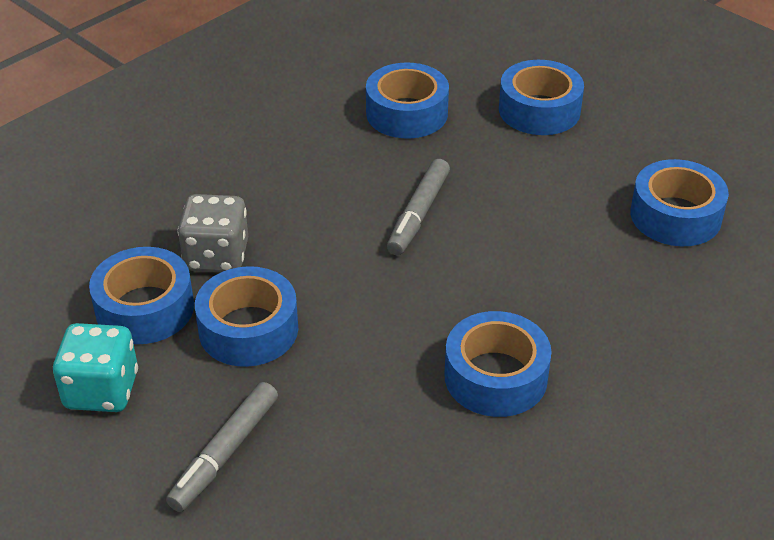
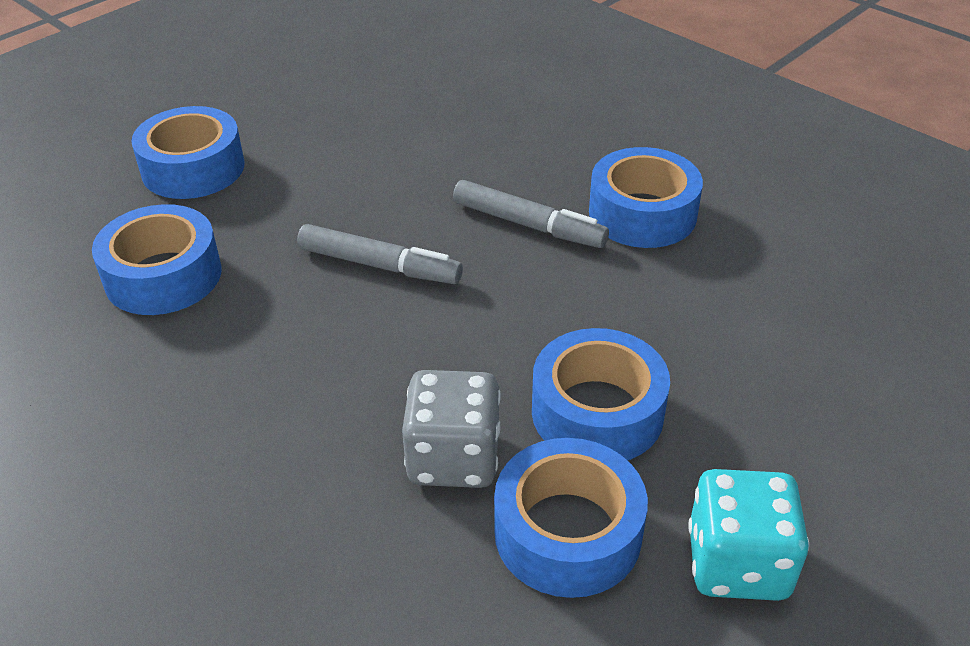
camera: 90 degrees left, 0 degrees up
(225, 452) = (805, 418): grey marker -> grey marker (527, 224)
(675, 216) = (399, 95): blue tape -> none

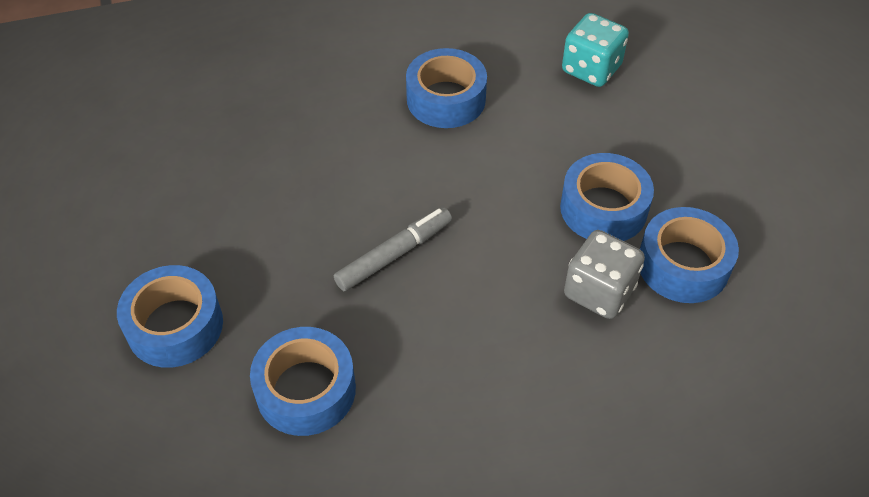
camera: 60 degrees left, 10 degrees up
(527, 224) = (412, 158): grey marker -> none
(737, 563) = (739, 206): turquoise dice -> turquoise dice (591, 69)

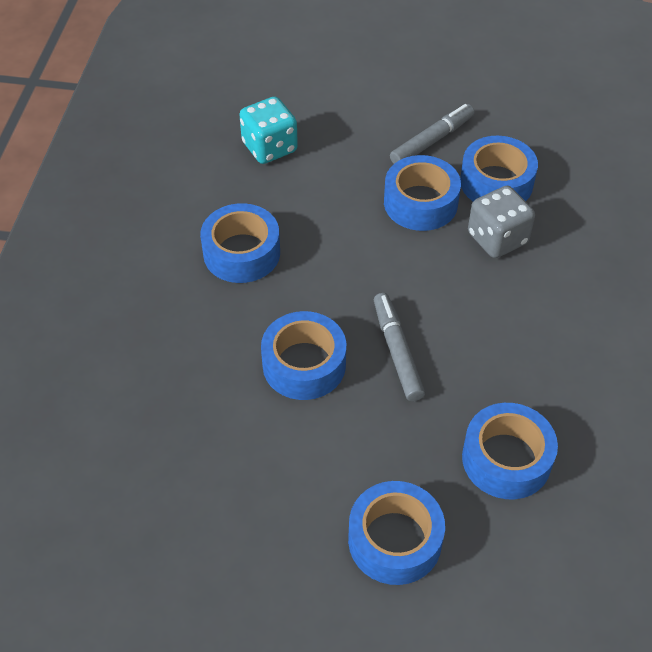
camera: 65 degrees left, 0 degrees up
(341, 190) = (304, 364): none -> blue tape
(700, 188) = (431, 141): none -> grey marker

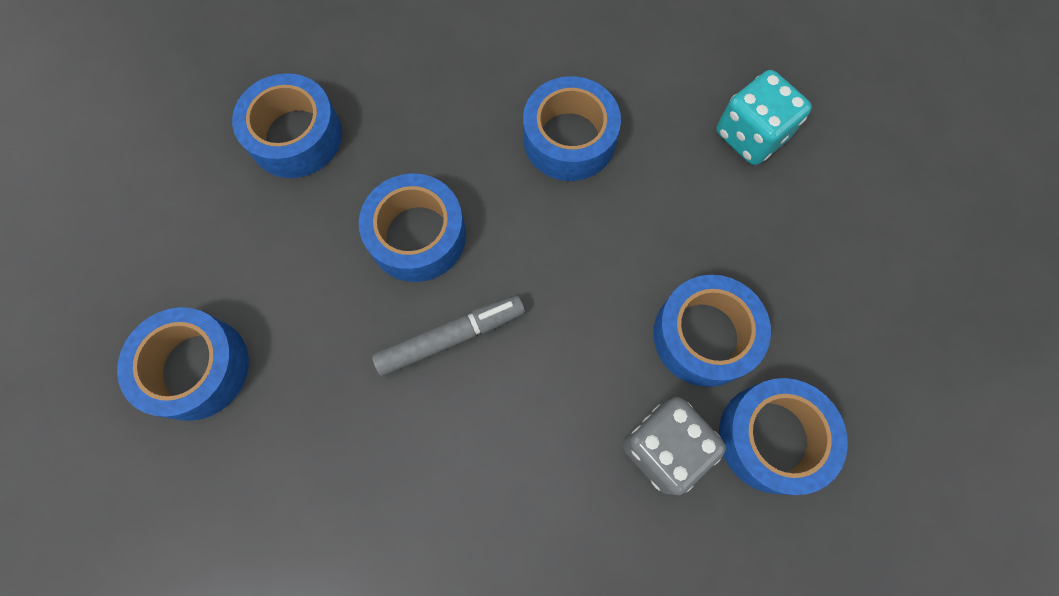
camera: 80 degrees right, 20 degrees up
(431, 141) = (827, 336): grey marker -> none
(506, 459) = (308, 487): blue tape -> blue tape (296, 136)

